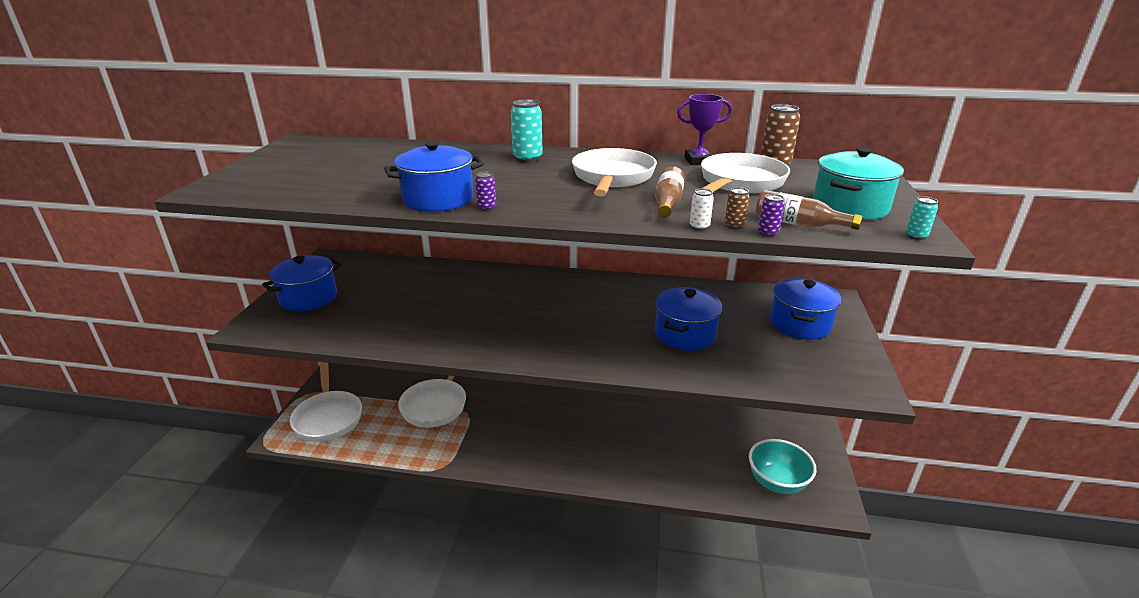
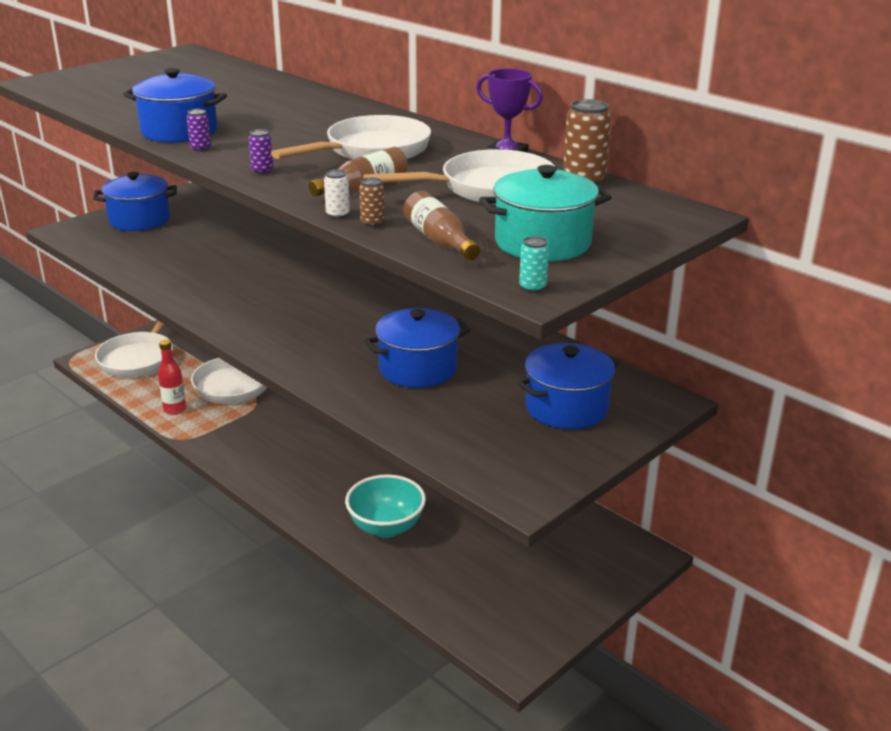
camera: 35 degrees right, 0 degrees up
(409, 446) = (175, 409): none -> red bottle
(527, 158) = (338, 113): turquoise can -> none
(768, 233) = (387, 239): purple can -> purple can (262, 171)
(777, 482) = (481, 606): turquoise bowl -> turquoise bowl (386, 527)

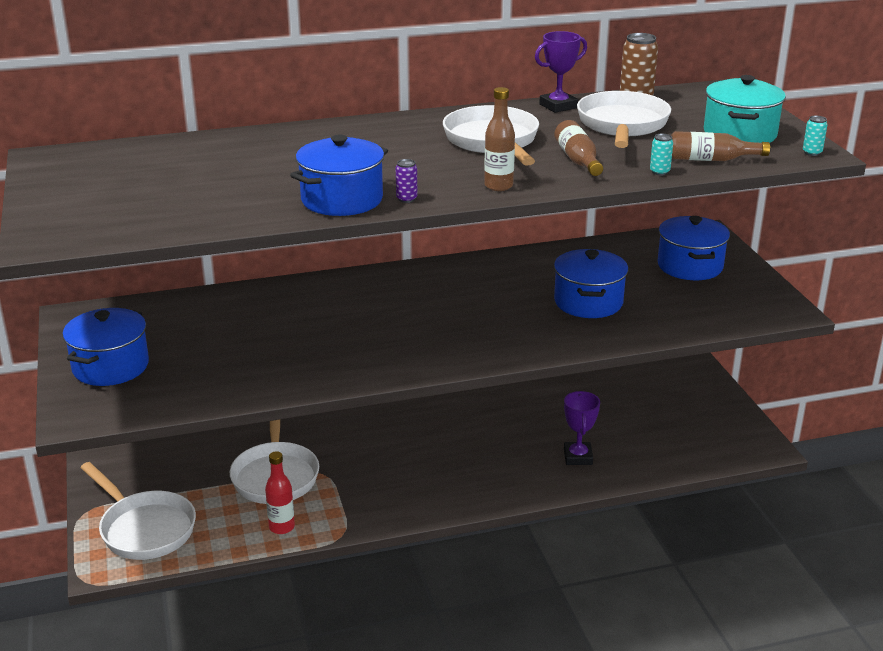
camera: 60 degrees left, 0 degrees up
(262, 171) = (498, 186): purple can -> brown bottle
(337, 215) = (631, 179): white can -> none
(372, 223) = (659, 172): brown can -> turquoise can
(386, 527) = (578, 457): turquoise bowl -> purple trophy

